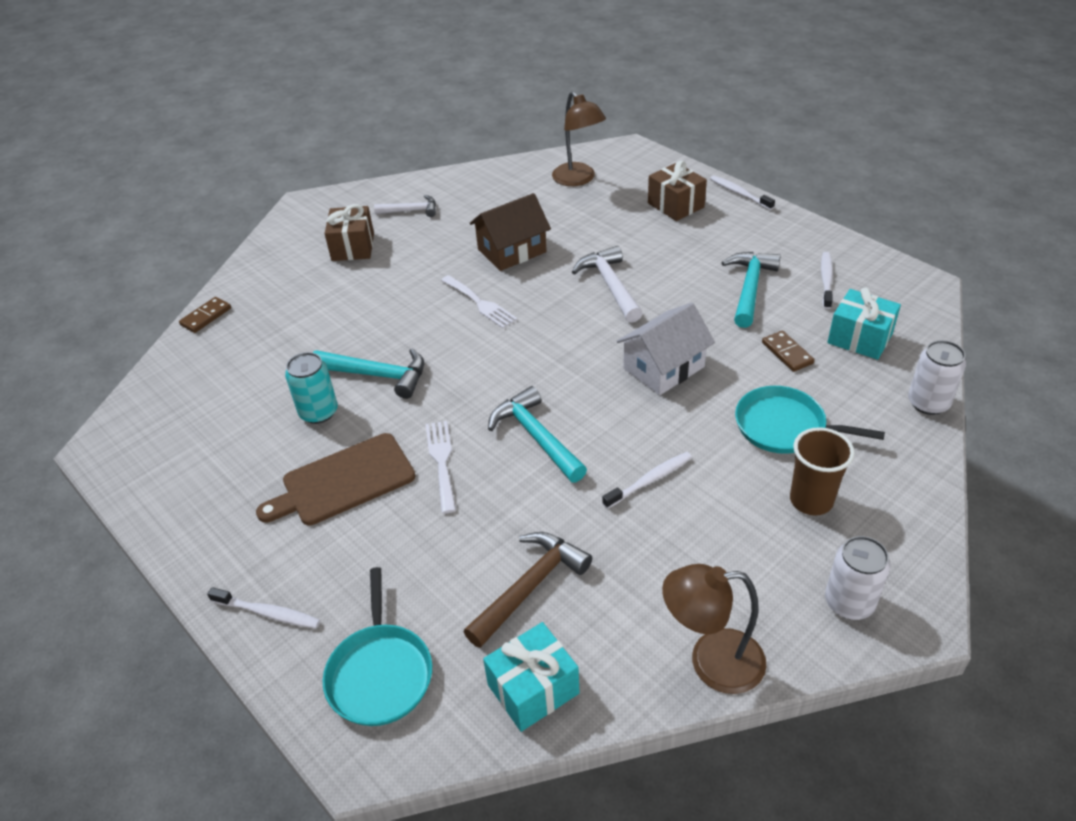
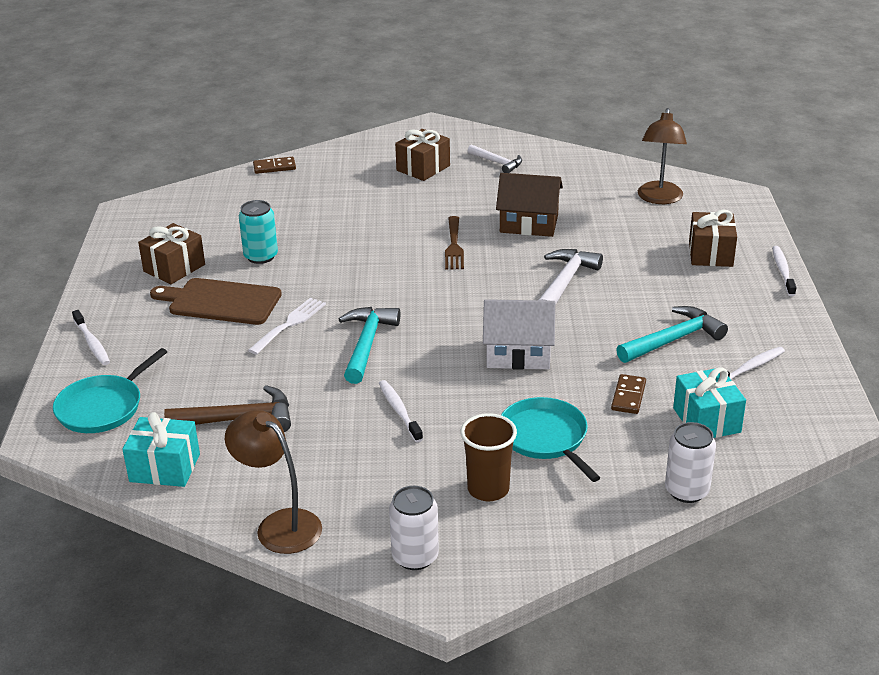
camera: 40 degrees right, 10 degrees down
(244, 476) = (174, 268): none -> brown gift
(377, 375) = (324, 254): turquoise hammer -> none
(480, 303) = (454, 246): white fork -> brown fork
(650, 480) = (399, 411): white toothbrush -> white toothbrush turned 120 degrees counterclockwise

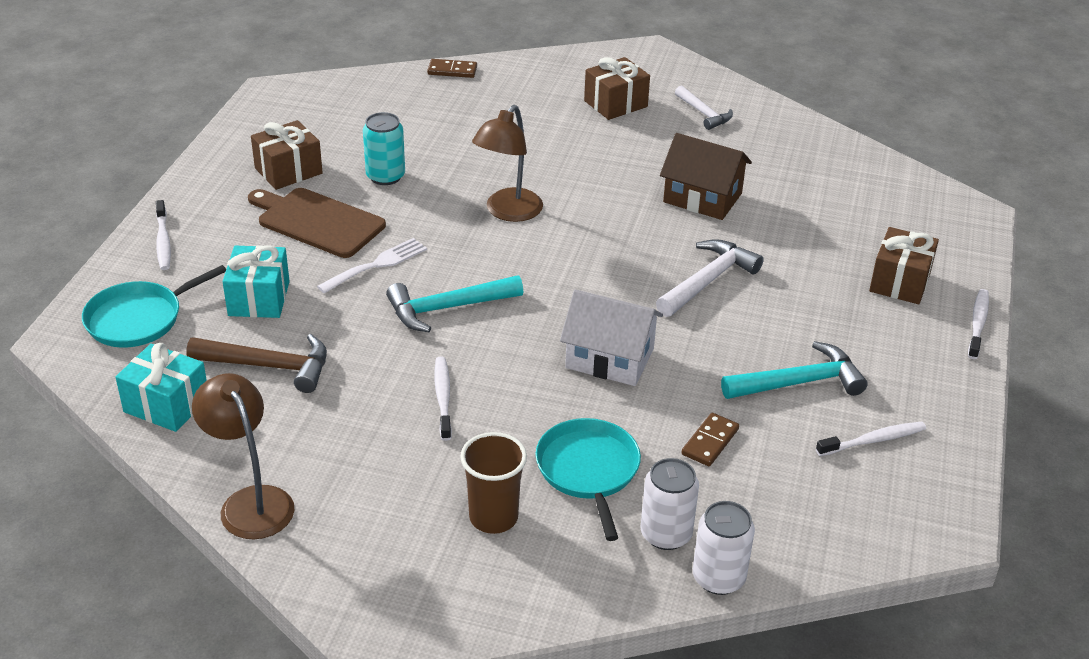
camera: 15 degrees right, 5 degrees up
(367, 344) = (447, 308): turquoise hammer -> turquoise hammer turned 135 degrees counterclockwise
(415, 557) = (374, 578): white can -> white can (666, 534)
(454, 246) = (603, 208): brown fork -> none
(659, 199) = (873, 197): brown lamp -> brown lamp (508, 212)
(706, 420) = (787, 494): turquoise gift -> turquoise gift (259, 298)

